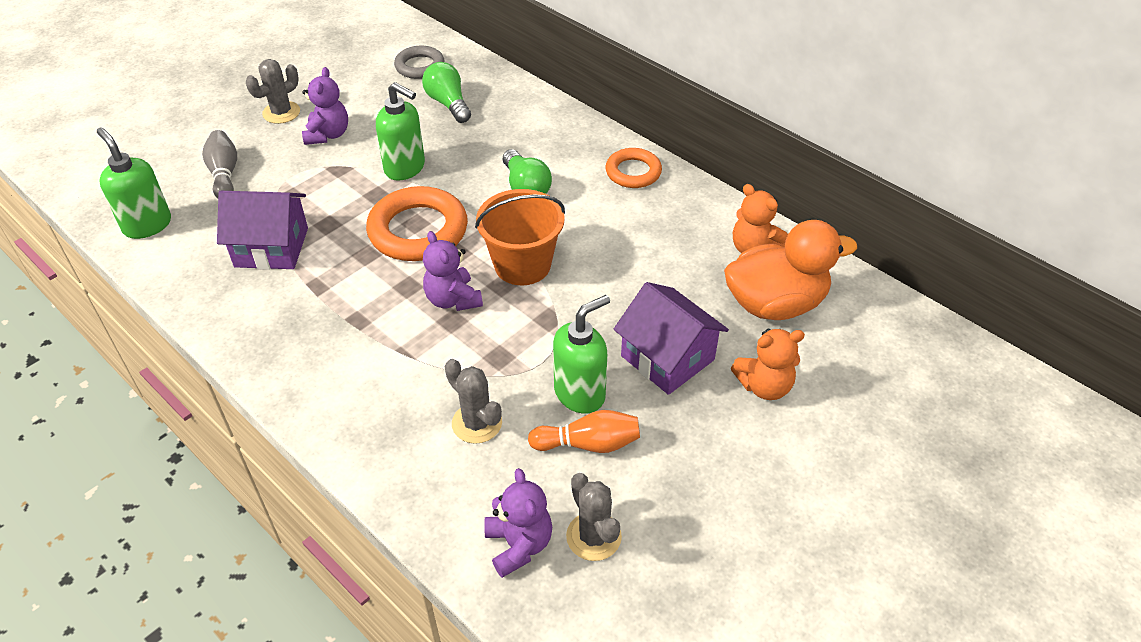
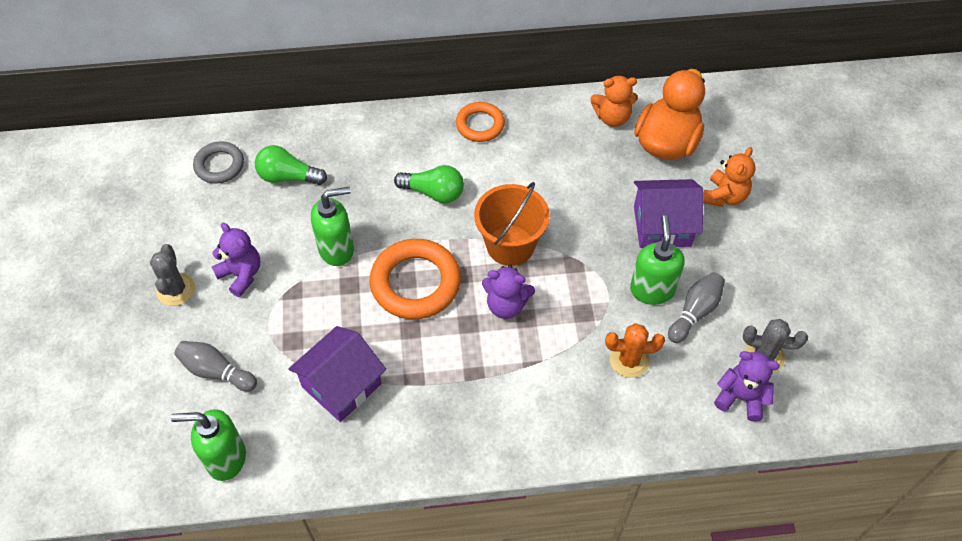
camera: 50 degrees left, 10 degrees up
(477, 423) = (629, 360): grey cactus -> orange cactus
(588, 444) = (695, 312): orange bowling pin -> grey bowling pin

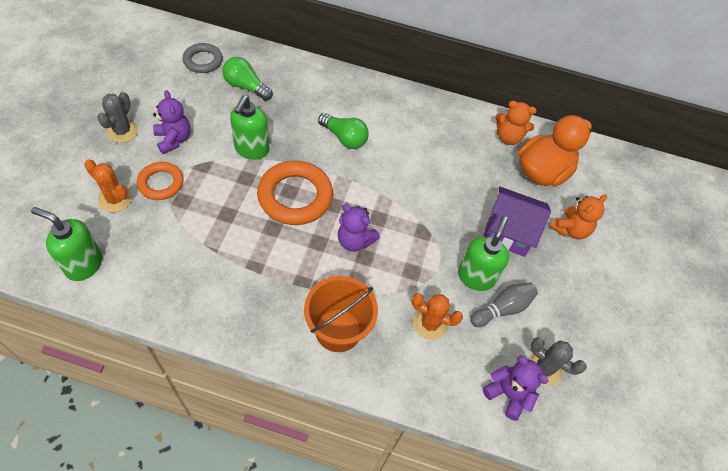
camera: 15 degrees right, 0 degrees up
(216, 371) = (115, 199): grey bowling pin -> orange cactus
(337, 249) = (251, 149): green soap dispenser -> green soap dispenser turned 105 degrees clockwise
(341, 385) = (198, 247): purple house -> none
(480, 125) = (404, 104): orange ring -> orange ring (161, 183)
(510, 245) = (381, 198): orange bucket -> orange bucket (338, 330)

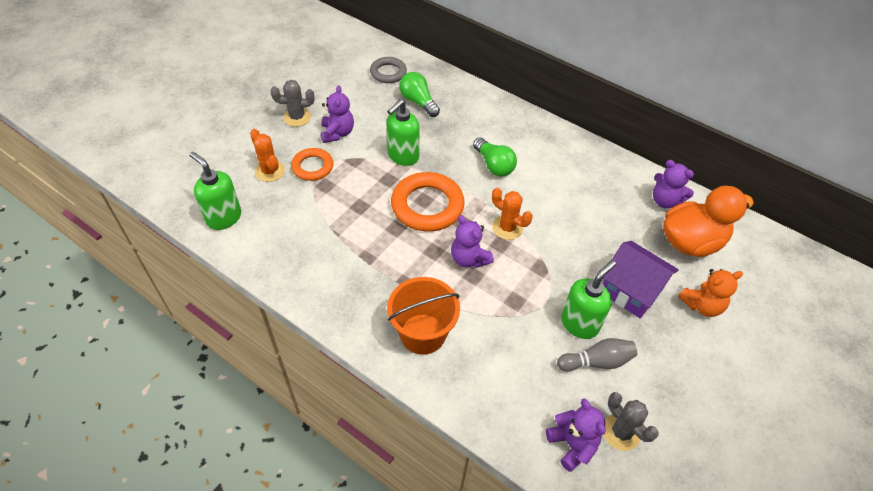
camera: 25 degrees right, 5 degrees down
(122, 131) = (297, 117): grey cactus -> grey cactus turned 45 degrees clockwise
(430, 324) = (515, 354): orange cactus -> orange cactus (507, 227)
(508, 137) = (665, 201): orange teddy bear -> purple teddy bear

